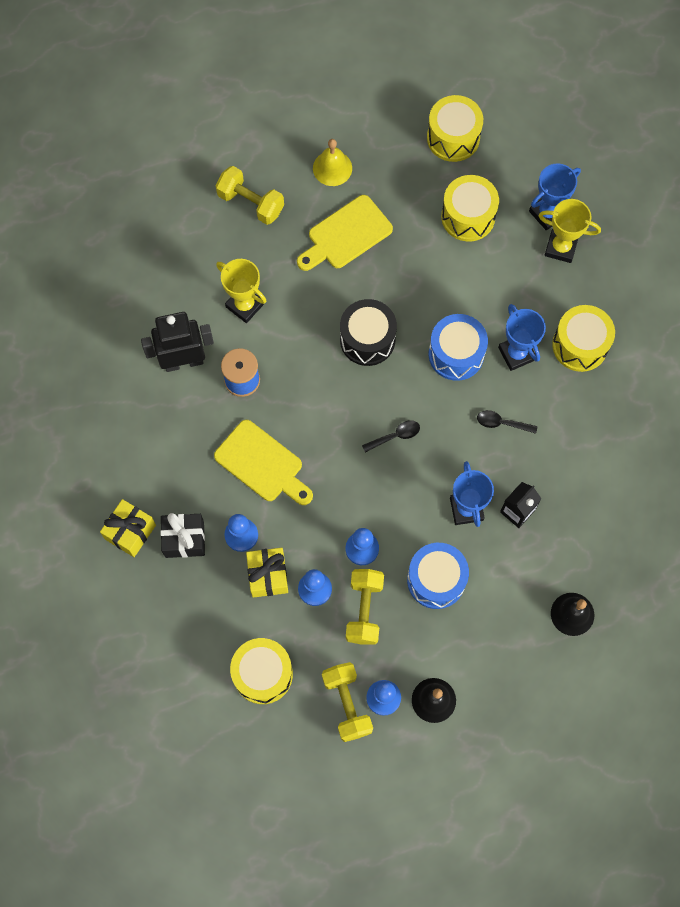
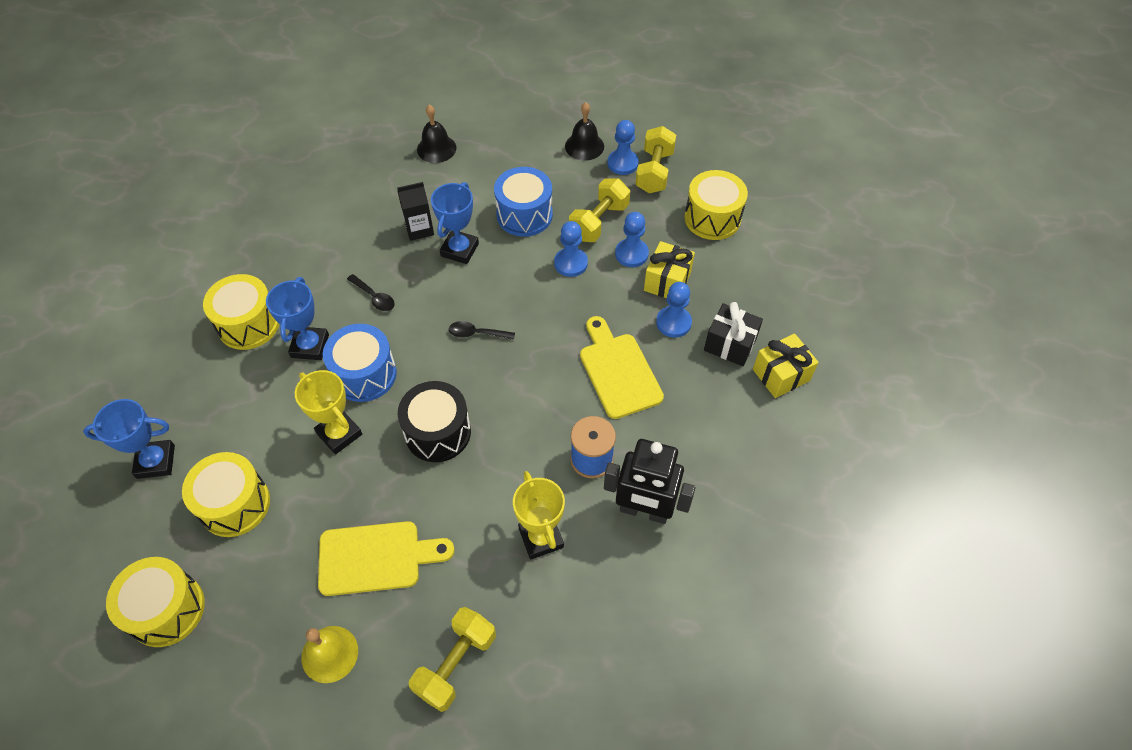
camera: 150 degrees left, 15 degrees down
(251, 203) = (456, 664): yellow dumbbell -> yellow dumbbell turned 60 degrees clockwise
(561, 247) = (178, 420): yellow trophy -> yellow trophy (339, 434)

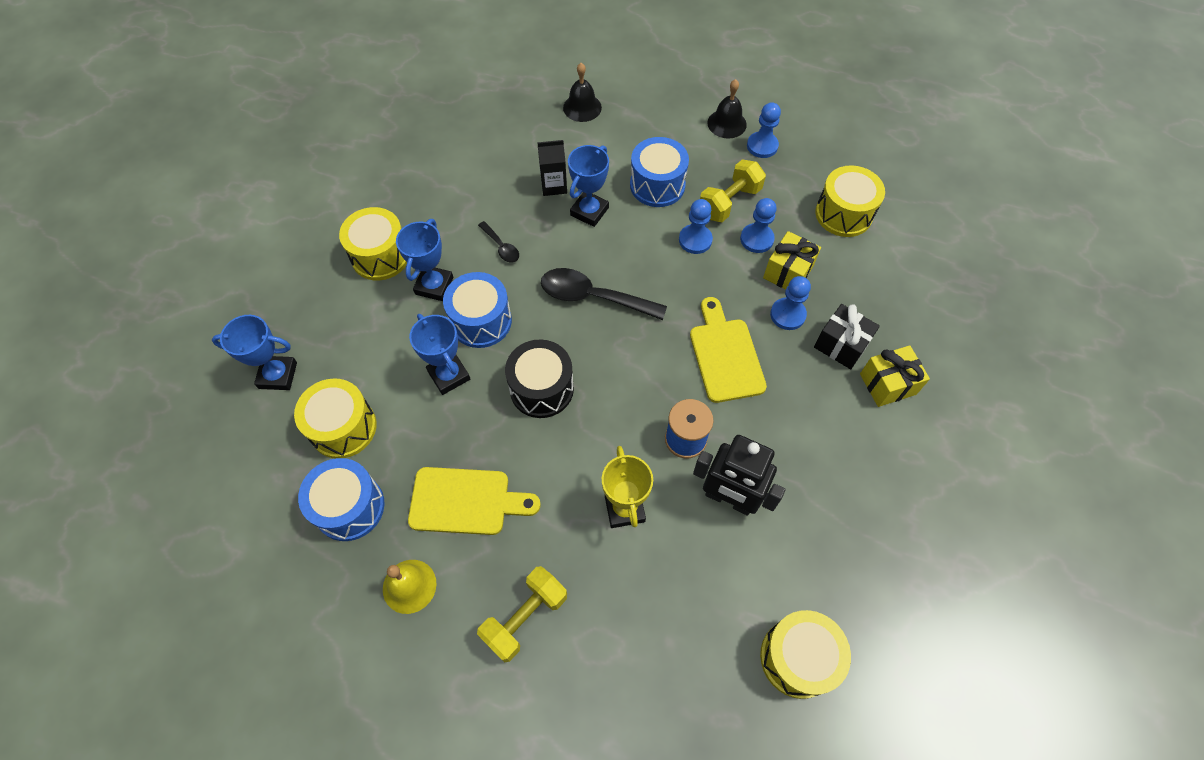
camera: 10 degrees right, 5 degrees up
(166, 609) = (268, 517): yellow drum -> yellow drum (798, 658)
(253, 584) = (349, 507): none -> blue drum
(339, 434) = (449, 375): yellow trophy -> blue trophy
(477, 333) = (593, 297): black spoon -> black spoon, size x1.98
(654, 172) = (792, 159): yellow dumbbell -> none

